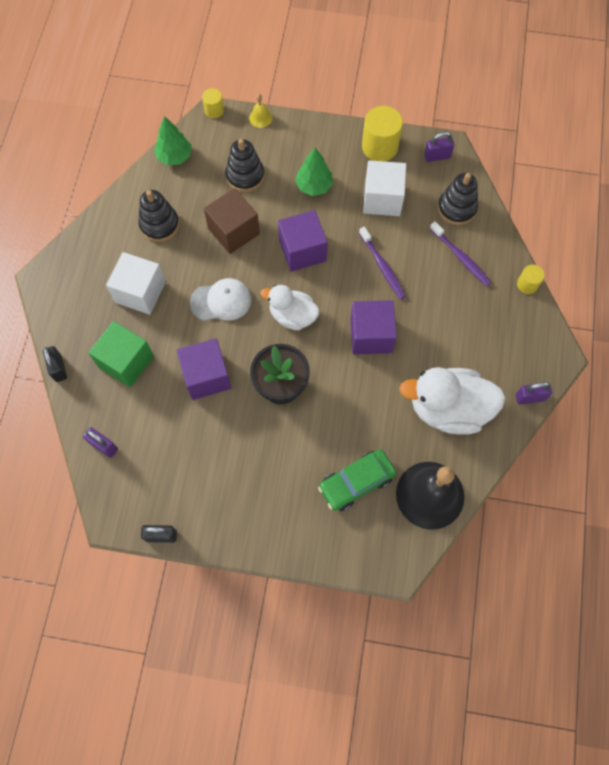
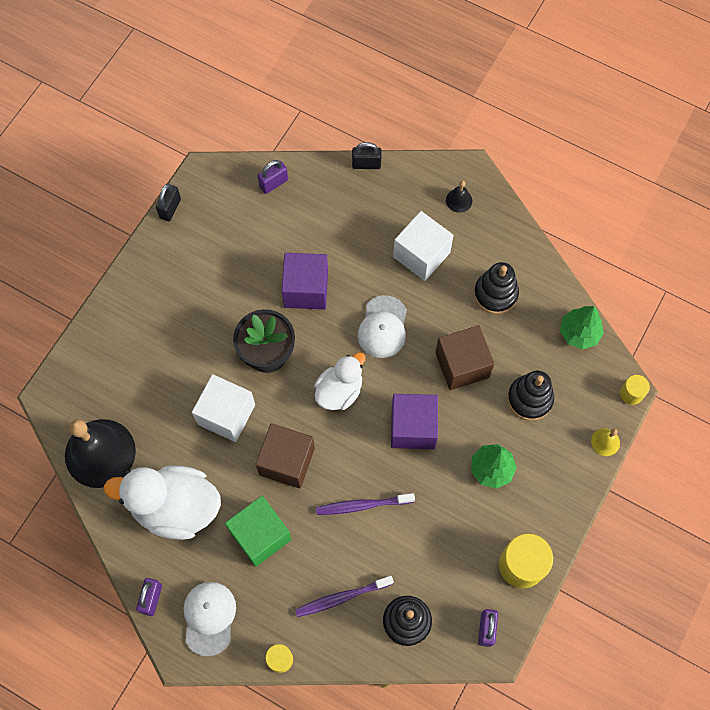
camera: 110 degrees right, 0 degrees up
(75, 279) = (459, 200): none -> black bell
(126, 362) = (350, 223): green cube -> green cube (260, 535)
(356, 482) = (142, 389): green car -> none
(371, 335) = (287, 461): purple cube -> brown cube
(382, 199) = (448, 539): white cube -> white cube (226, 414)
(448, 409) = (176, 507): white duck -> white duck turned 105 degrees counterclockwise
(522, 347) = (209, 618): none -> white cap

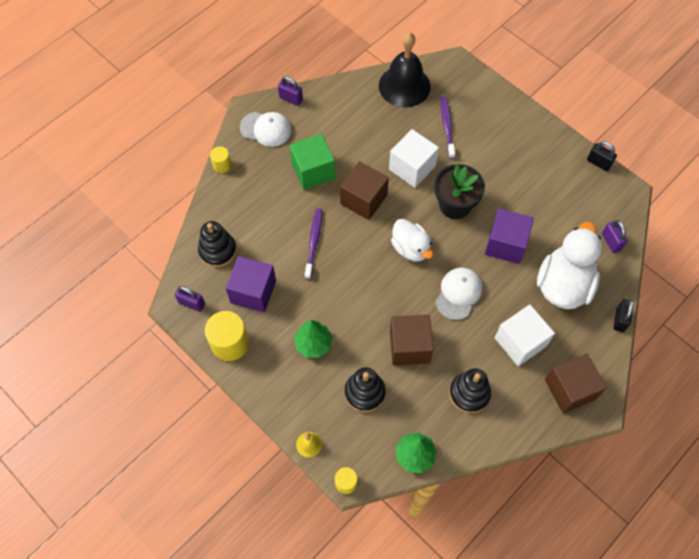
camera: 105 degrees right, 5 degrees down
(176, 507) = (350, 123): white duck -> white duck (563, 285)
(342, 597) = (250, 213): purple toothbrush -> purple toothbrush (447, 126)
(383, 327) = (458, 294): white cap -> white cap turned 90 degrees clockwise
(413, 427) = (365, 294): purple cube -> purple cube (253, 291)
(459, 200) = (570, 389): black bell -> brown cube

